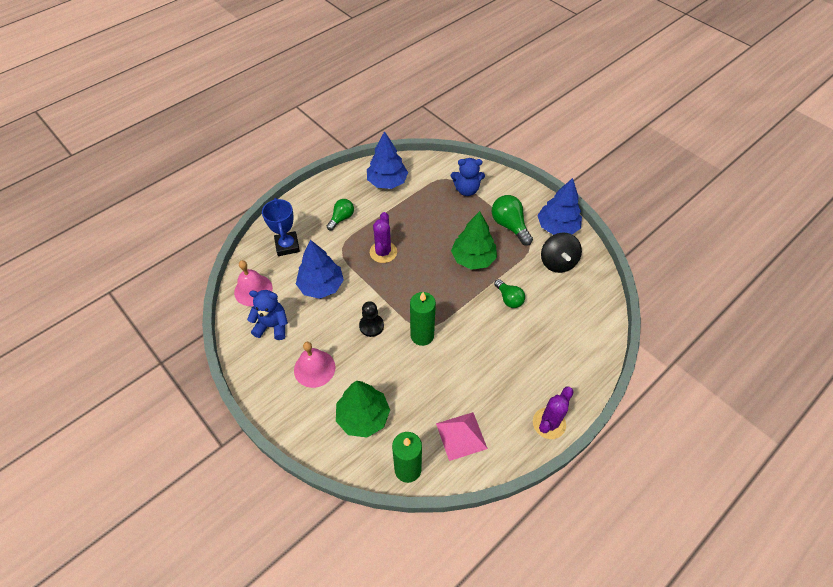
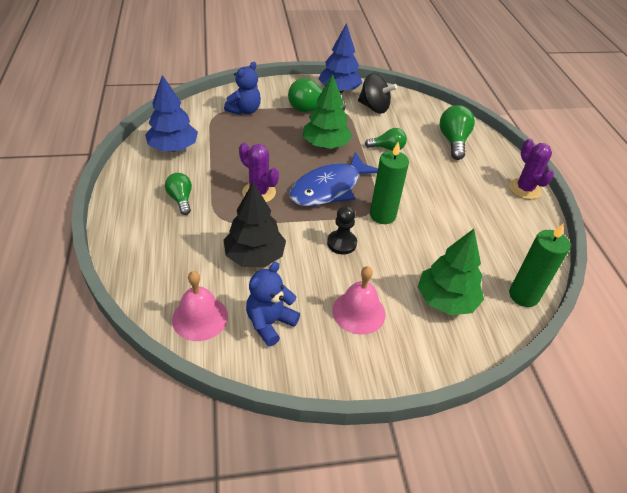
camera: 60 degrees left, 10 degrees down
(287, 246) = (168, 258): blue trophy -> none
(321, 286) = (255, 256): blue tree -> black tree
(423, 288) = (329, 188): none -> blue fish
(461, 436) = (507, 243): pink pyramid -> none
(567, 340) = (453, 141): none -> green light bulb

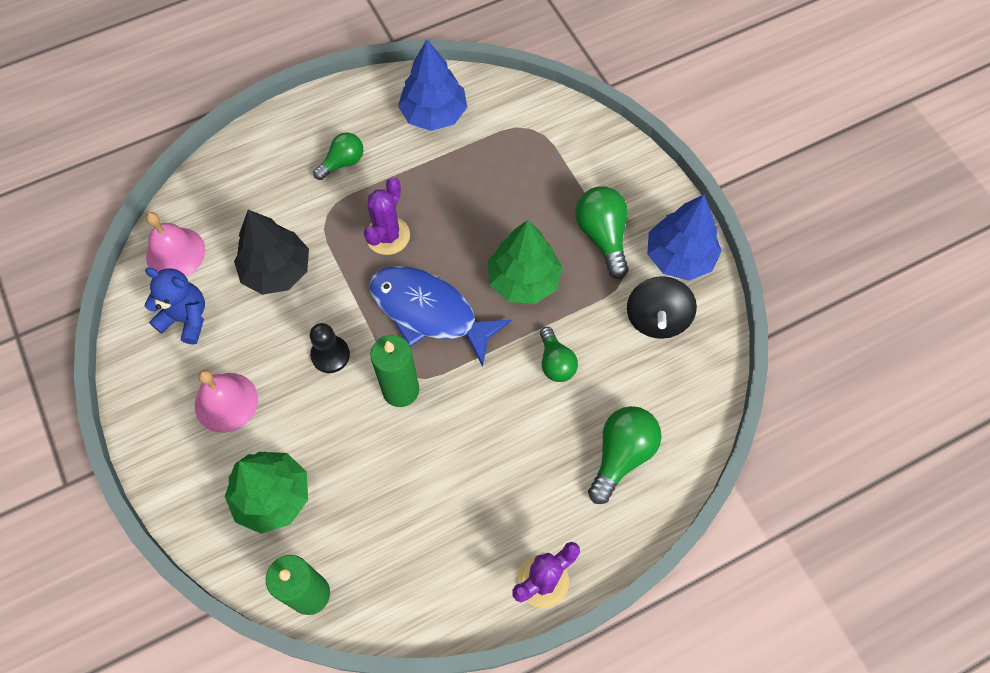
camera: 75 degrees right, 20 degrees up
(244, 110) = (556, 156): blue teddy bear -> none
(453, 141) = (621, 455): green light bulb -> green light bulb turned 45 degrees counterclockwise

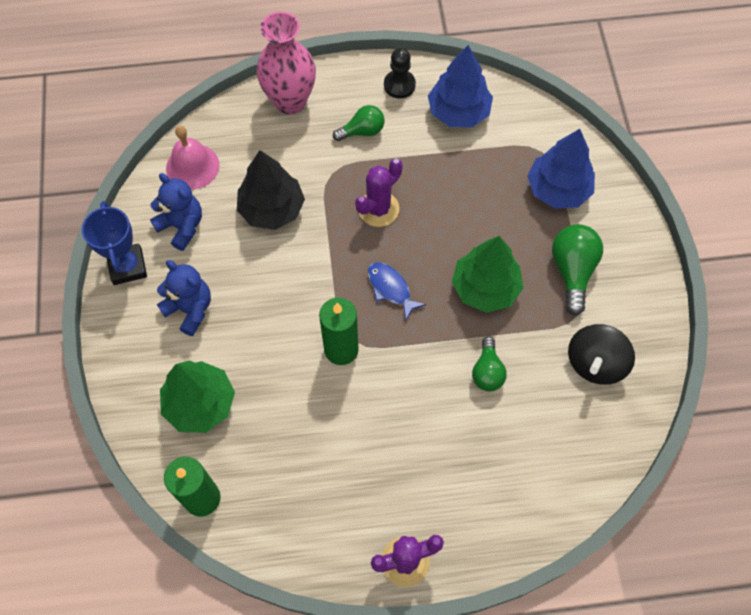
camera: 20 degrees right, 0 degrees up
(141, 380) = (127, 266): none -> blue trophy
(226, 402) = (190, 309): pink bell -> blue teddy bear
(256, 154) = (290, 101): none -> pink vase
(330, 355) = (291, 298): black pawn -> black pawn (399, 85)
(429, 312) = (390, 289): blue fish -> blue fish, size x0.51
(621, 455) = (516, 475): green light bulb -> none
(679, 257) = (638, 313): blue tree -> blue tree (558, 189)

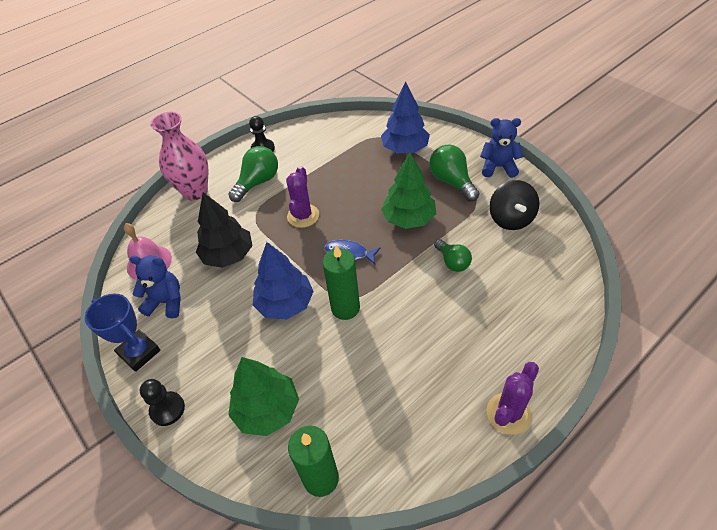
camera: 30 degrees left, 15 degrees down
(119, 342) = (167, 409): none -> black pawn
(190, 309) = (211, 351): blue teddy bear -> blue teddy bear (498, 167)
(362, 131) = (258, 182): green light bulb -> green light bulb, size x1.53
(458, 112) = (311, 143): blue tree -> blue tree (285, 304)

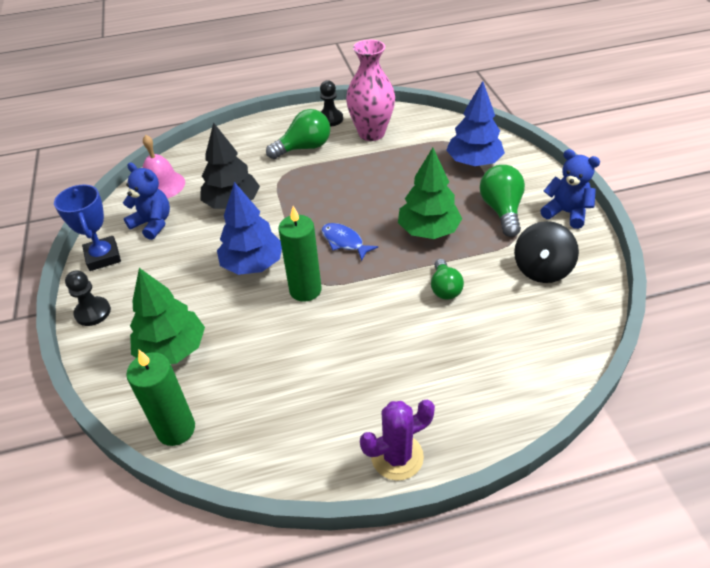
camera: 25 degrees right, 5 degrees down
(195, 191) = (242, 138): pink vase -> pink vase (371, 133)
(303, 216) = (325, 192): purple cactus -> none

